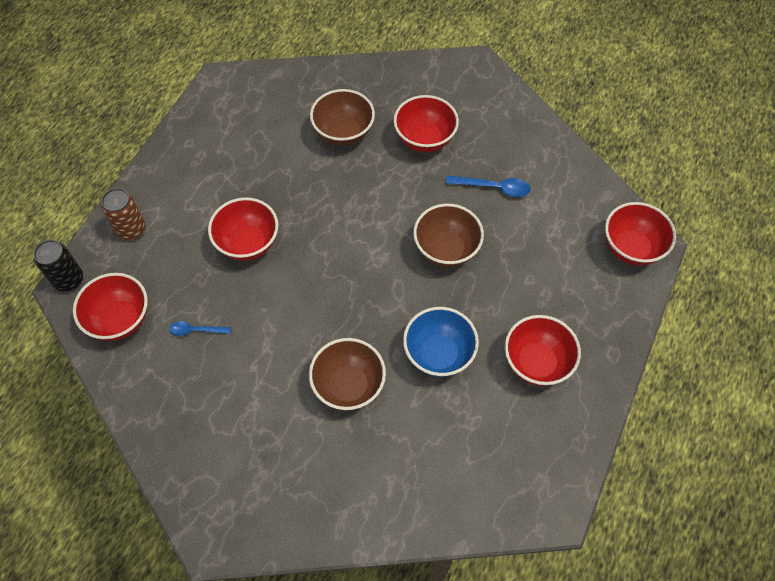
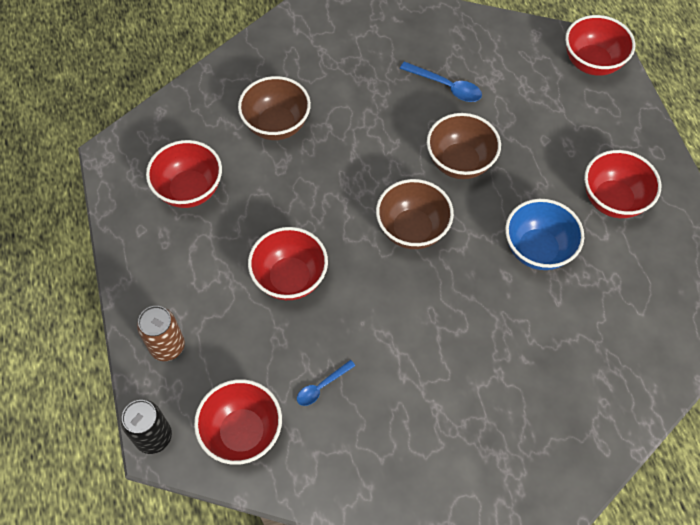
camera: 40 degrees left, 0 degrees up
(348, 386) = (495, 329): brown bowl -> brown bowl (412, 229)
(424, 139) = (351, 84): red bowl -> red bowl (189, 190)
(493, 188) = (446, 86): blue spoon -> blue spoon turned 60 degrees clockwise

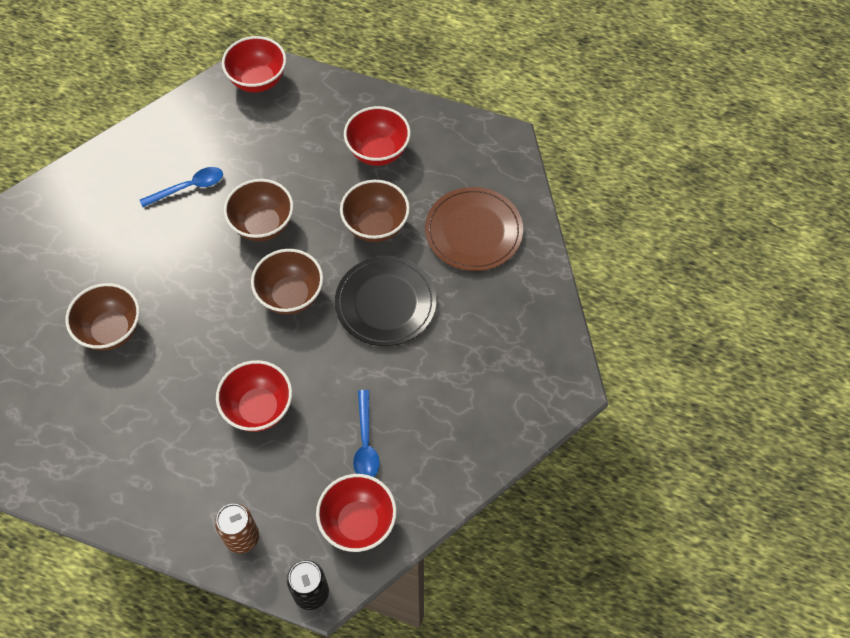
camera: 55 degrees left, 0 degrees up
(189, 190) = (113, 435): red bowl -> none
(321, 386) = (365, 443): blue spoon -> blue spoon, size x1.53
(468, 310) = (385, 303): none -> black plate
(537, 249) = (376, 226): blue bowl -> brown bowl
(607, 336) = (473, 231): none -> brown plate

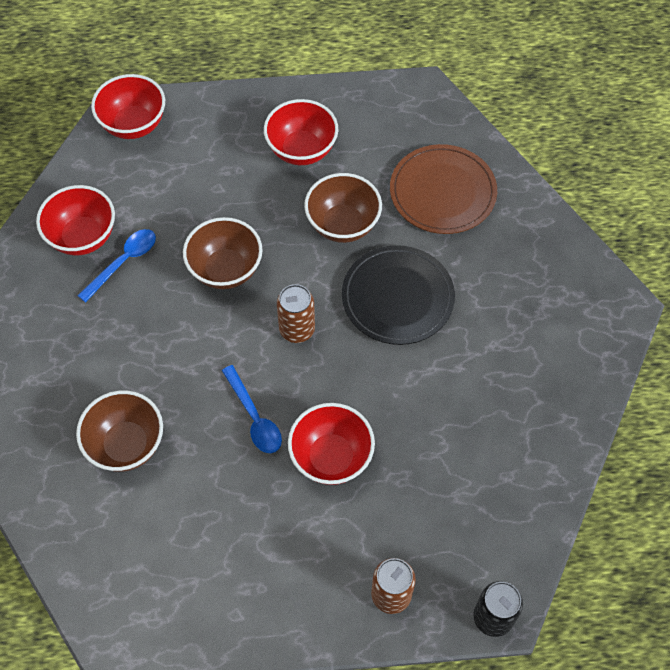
camera: 25 degrees left, 0 degrees up
(290, 296) = (297, 329): brown bowl -> brown can
(358, 523) = (498, 526): red bowl -> red bowl (83, 237)
(365, 443) = (459, 444): blue spoon -> blue spoon (254, 417)

